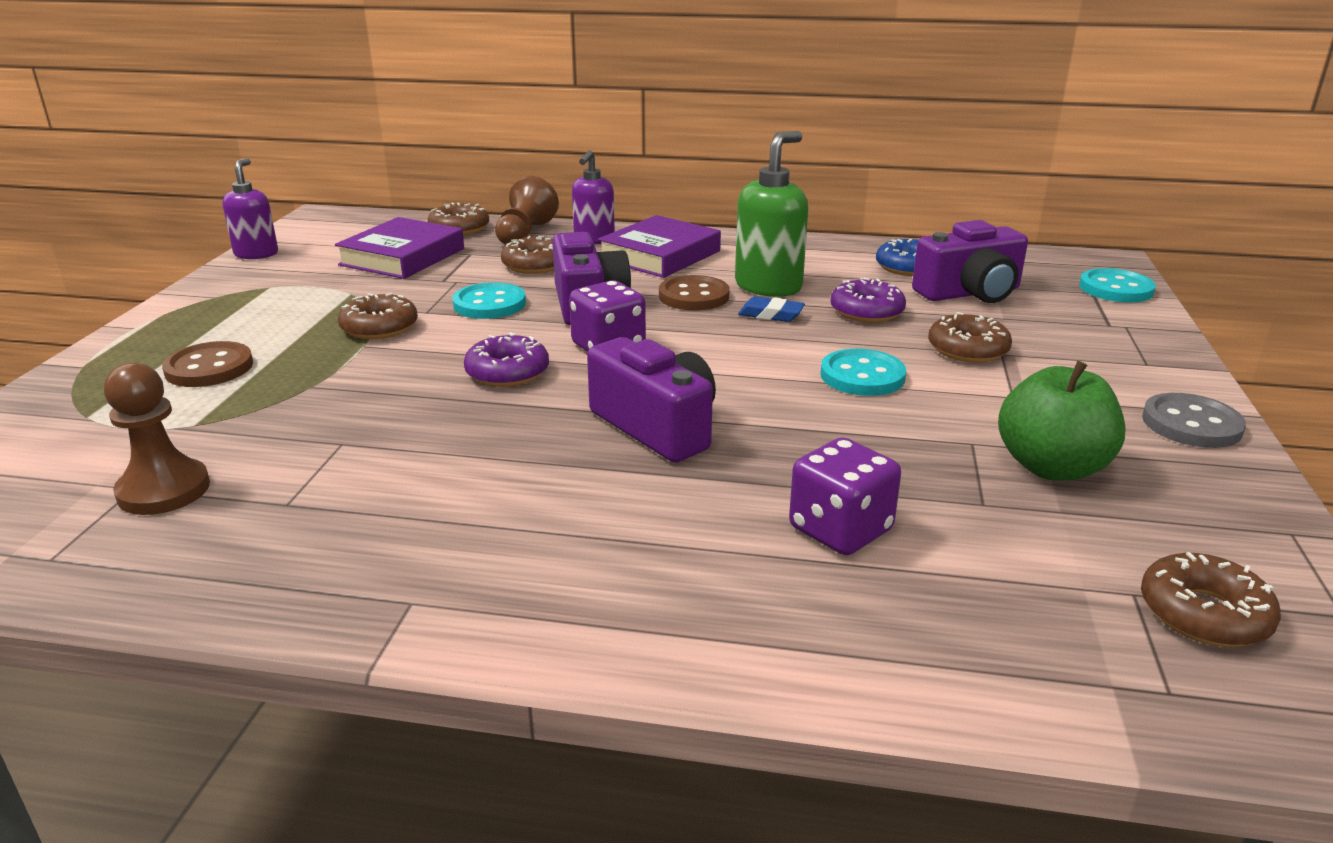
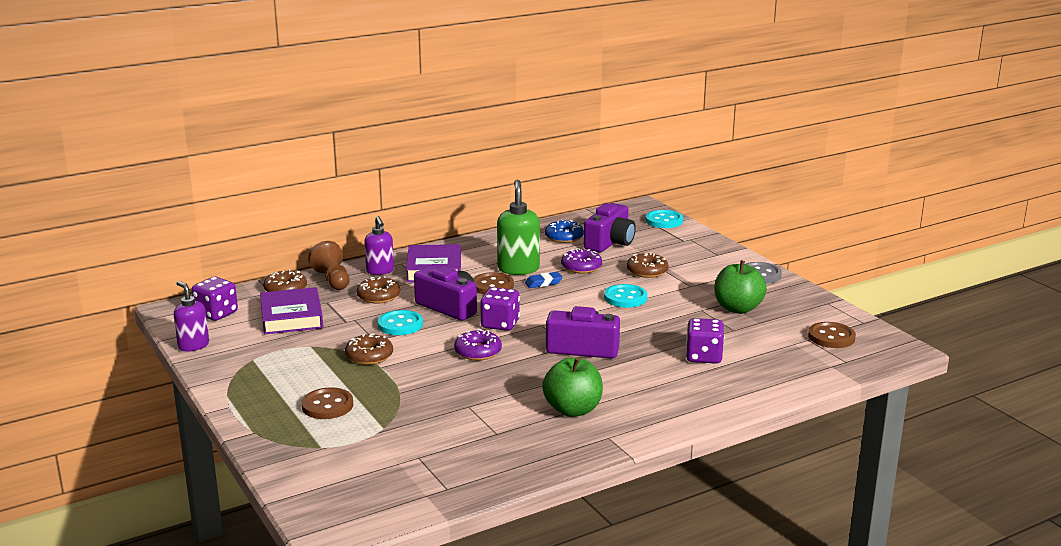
camera: 40 degrees left, 5 degrees down
(164, 490) = (435, 452): brown pawn -> none
(346, 231) = (216, 313): none -> purple dice
(455, 520) = (573, 410): none -> green apple
(1204, 614) = (831, 337): brown donut -> brown button

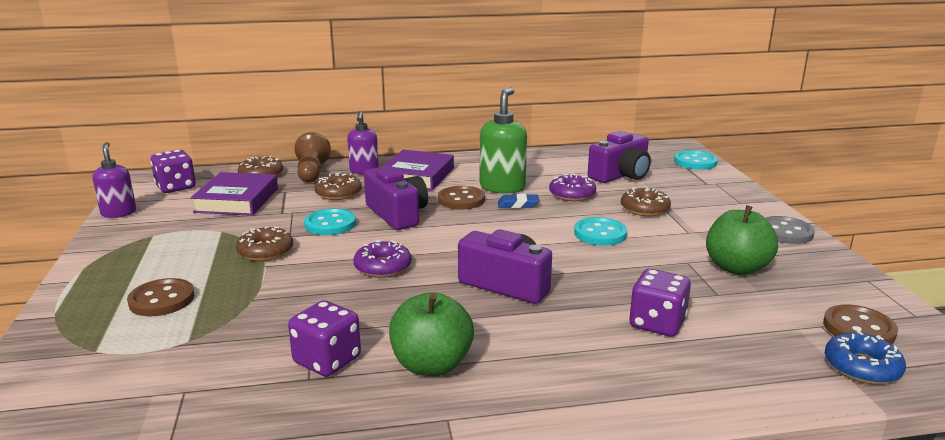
camera: 20 degrees right, 0 degrees up
(500, 324) = (434, 240): purple dice -> purple dice (327, 360)
(564, 237) = (574, 164): blue donut -> blue donut (862, 367)

